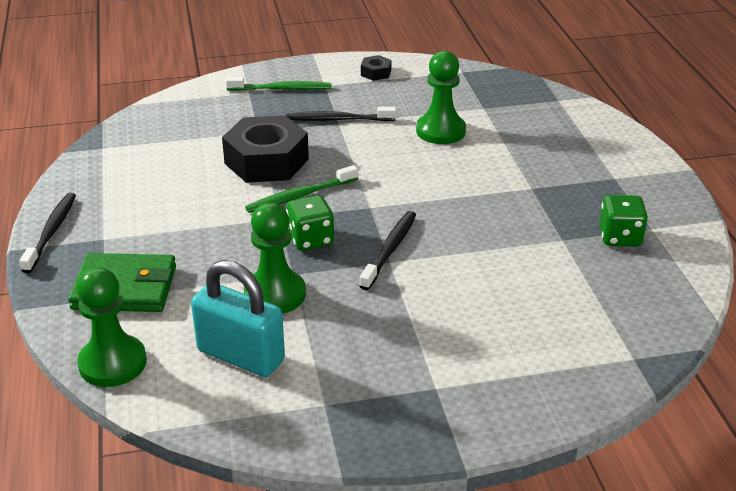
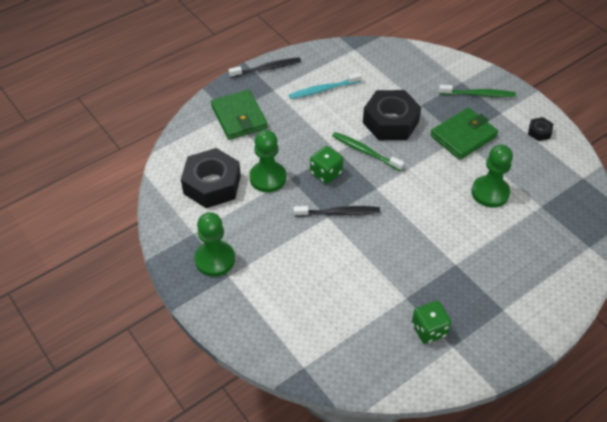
camera: 65 degrees right, 15 degrees up
(113, 363) = (182, 140): green pawn -> green pawn (215, 259)
(152, 195) = (323, 89): none -> turquoise toothbrush
(241, 355) = (212, 185): turquoise padlock -> black nut
(281, 89) = (478, 94): green toothbrush -> green toothbrush turned 60 degrees counterclockwise
(338, 119) = (463, 136): black toothbrush -> green wallet

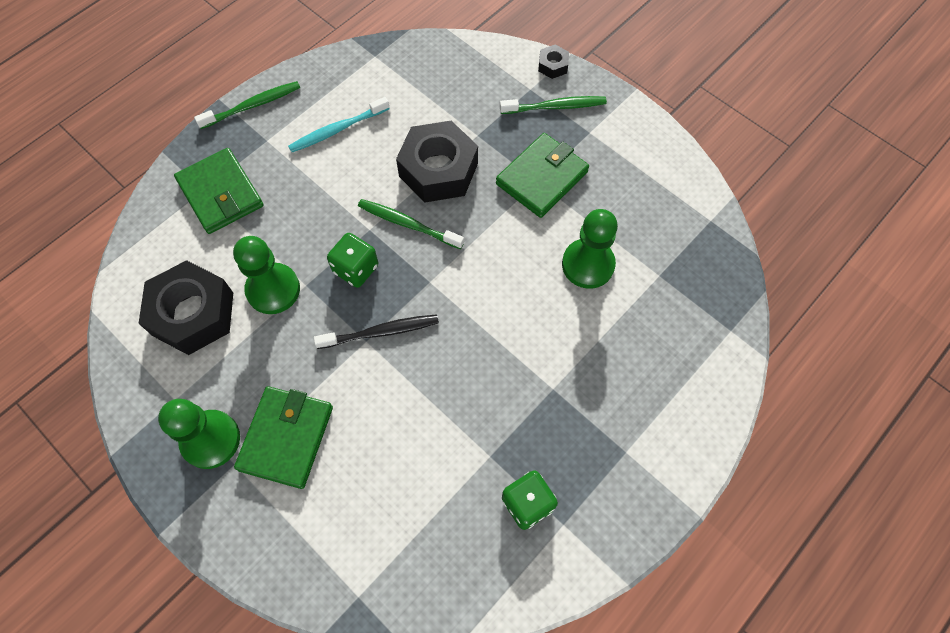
camera: 10 degrees left, 15 degrees up
(266, 68) = (252, 106): black toothbrush -> green toothbrush
(266, 266) = (286, 438): none -> green wallet
(539, 132) = (644, 156): black nut -> black nut (553, 66)

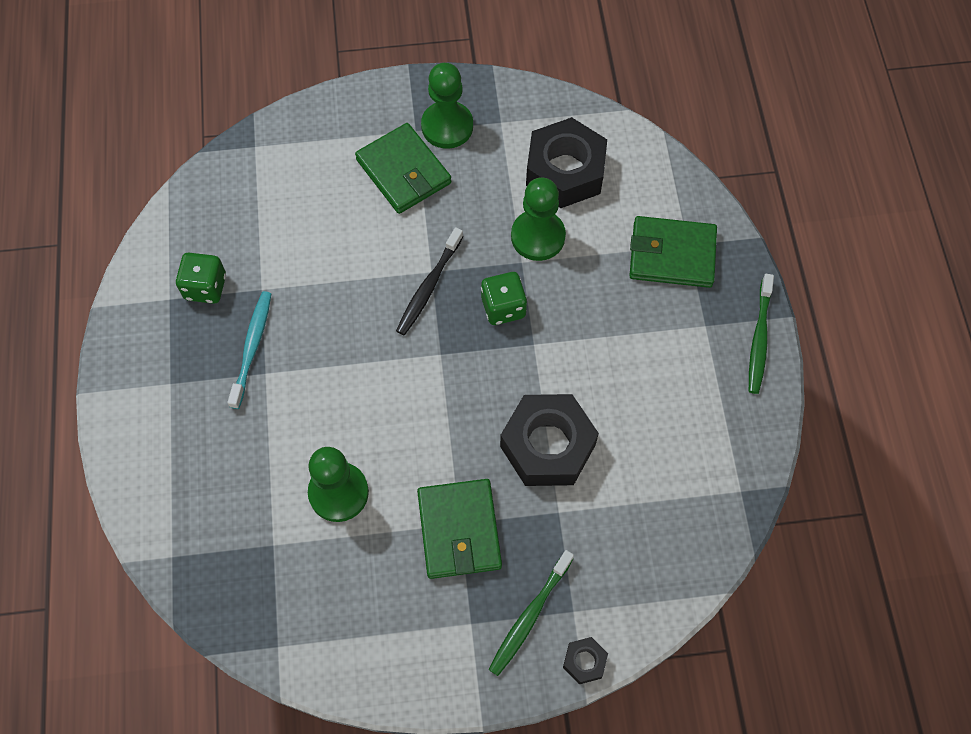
camera: 130 degrees right, 0 degrees up
(338, 130) = (668, 392): turquoise toothbrush -> turquoise toothbrush (252, 348)
(408, 224) = (511, 378): green toothbrush -> none

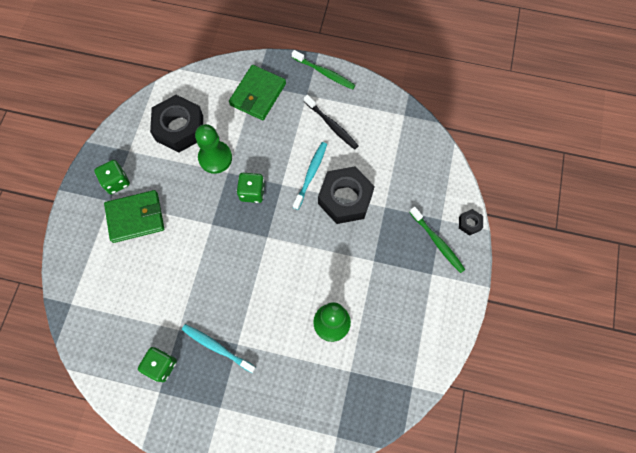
camera: 70 degrees left, 5 degrees up
(429, 286) = (221, 228): black toothbrush -> black toothbrush (331, 125)
(447, 126) = (116, 182): green pawn -> green dice
(459, 530) = (377, 262): green wallet -> none
(567, 380) = (310, 174): none -> turquoise toothbrush

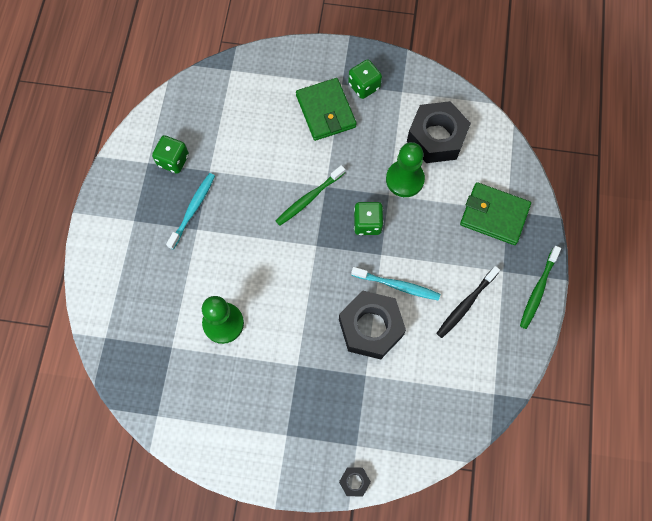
camera: 85 degrees right, 0 degrees up
(437, 242) = (326, 441): green toothbrush -> green toothbrush (309, 198)

